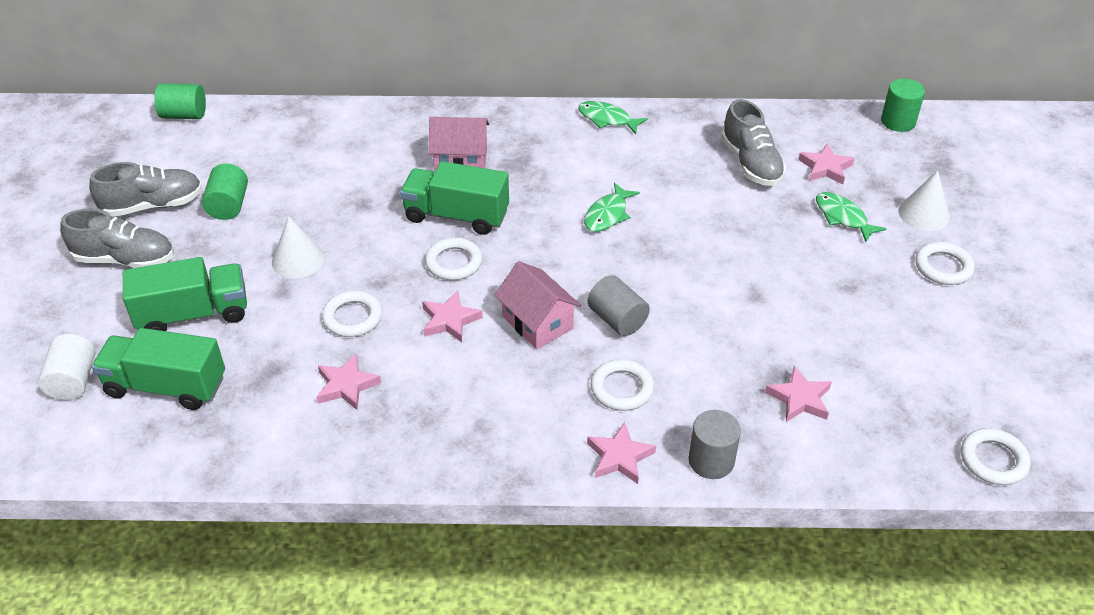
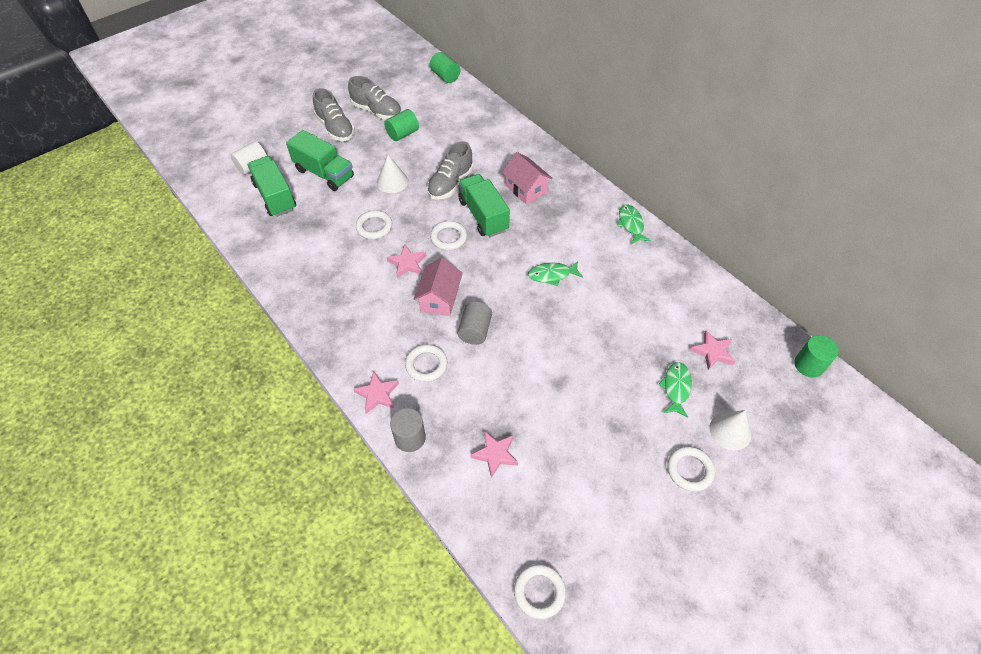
camera: 50 degrees right, 10 degrees up
(346, 385) = (329, 255): pink star -> none
(751, 163) = (672, 312): grey shoe -> grey shoe (450, 184)

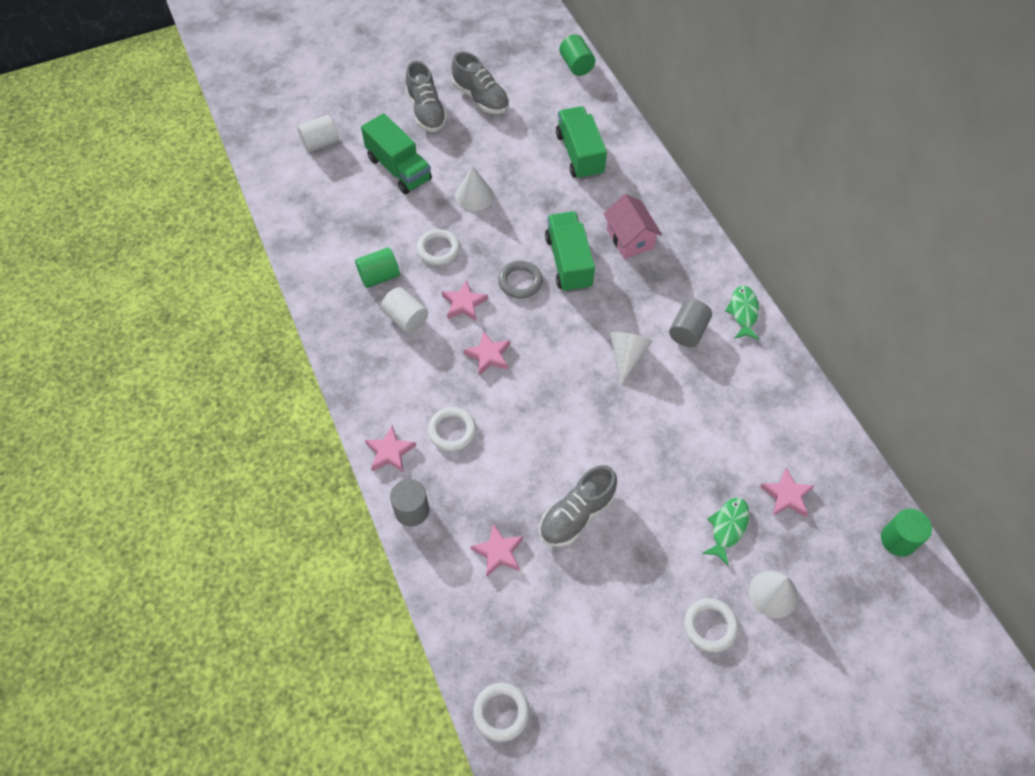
camera: 15 degrees right, 5 degrees up
(275, 196) = (336, 187): green truck -> green truck (579, 154)
(361, 285) = (406, 318): none -> white cylinder
(403, 134) = (503, 135): green cylinder -> green cylinder (379, 276)
(439, 299) = (488, 355): pink house -> pink star
(448, 237) = (520, 282): white ring -> grey ring
(450, 184) = (542, 212): grey shoe -> grey shoe (577, 514)
(475, 331) = (517, 403): grey cylinder -> grey cylinder (688, 331)
(552, 275) = (627, 356): green fish -> white cone

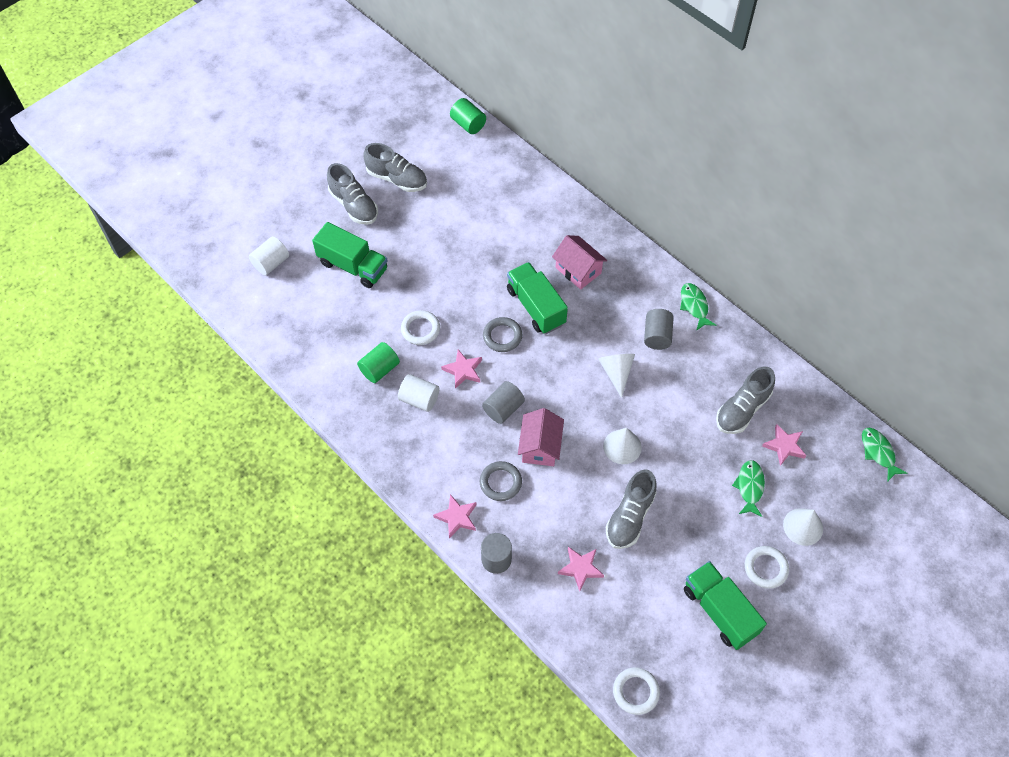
camera: 20 degrees left, 0 degrees up
(452, 431) = (500, 482): white ring -> grey ring
(474, 196) = (430, 271): white cone -> white cone (622, 446)
(488, 355) = (503, 409): pink star -> grey cylinder
(511, 407) = (540, 446): none -> pink house
(579, 154) = (505, 207): green truck -> green truck (719, 611)
(753, 439) = (742, 409): none -> grey shoe
(898, 540) = (878, 452): green cylinder -> green fish

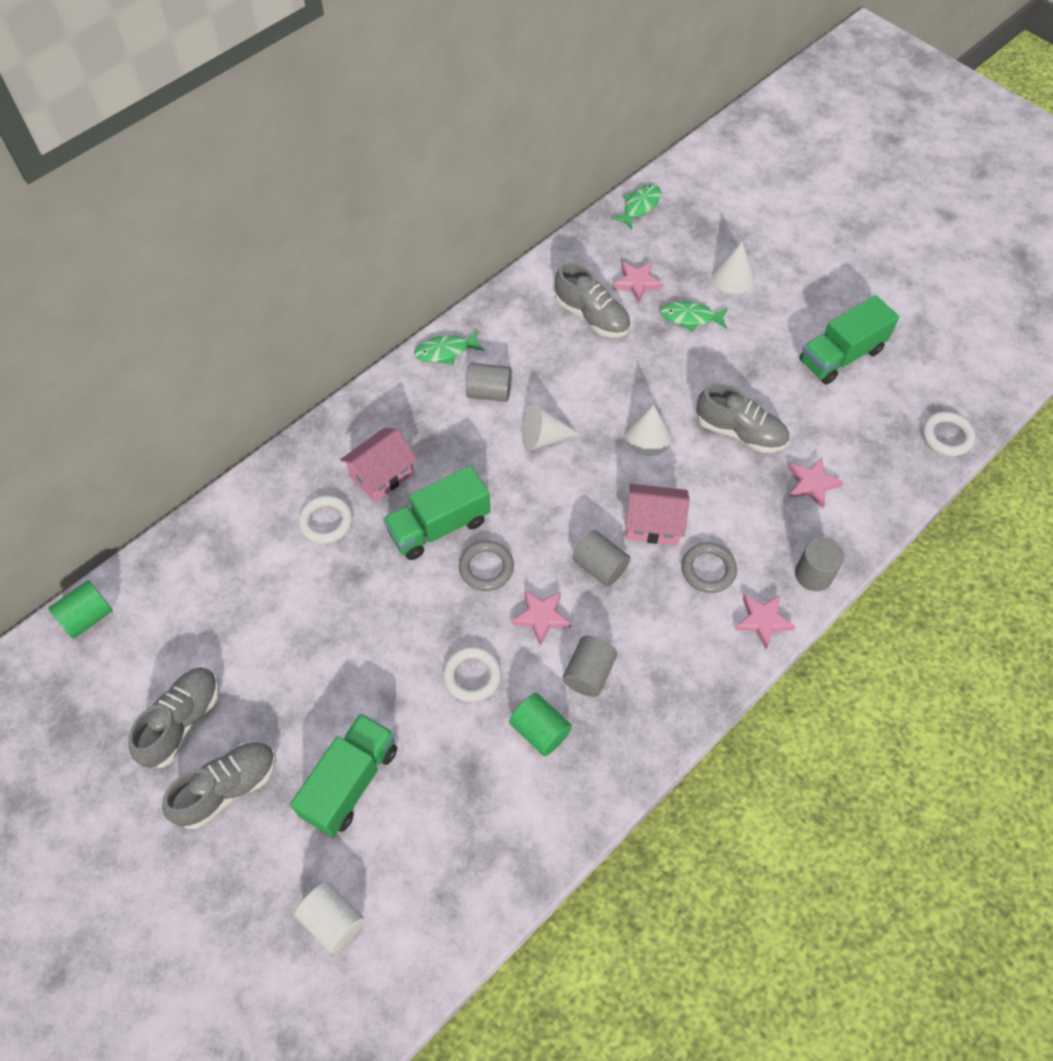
camera: 90 degrees left, 0 degrees up
(419, 399) = (588, 673): white cylinder -> grey cylinder
(765, 568) = (786, 312): white ring -> white ring (326, 522)
(878, 452) = (639, 206): green fish -> green fish turned 150 degrees clockwise

